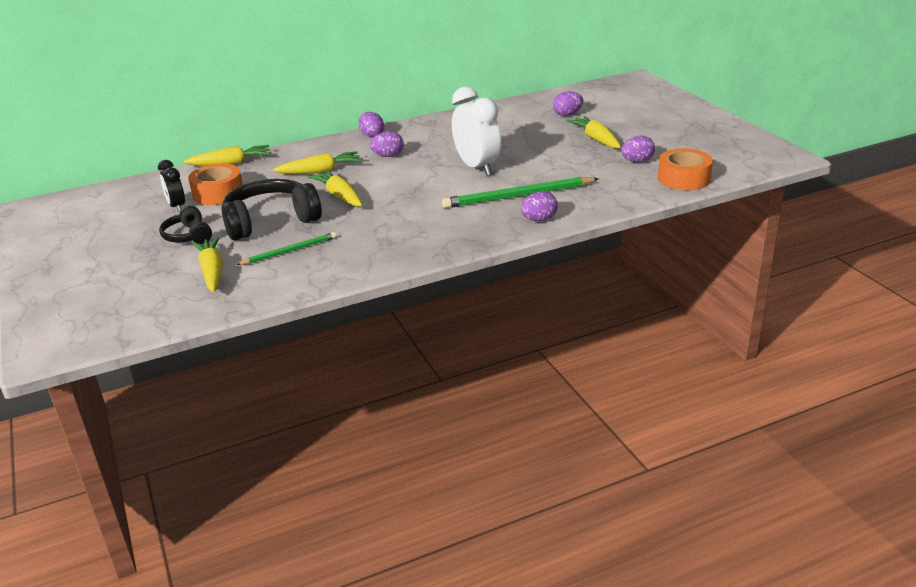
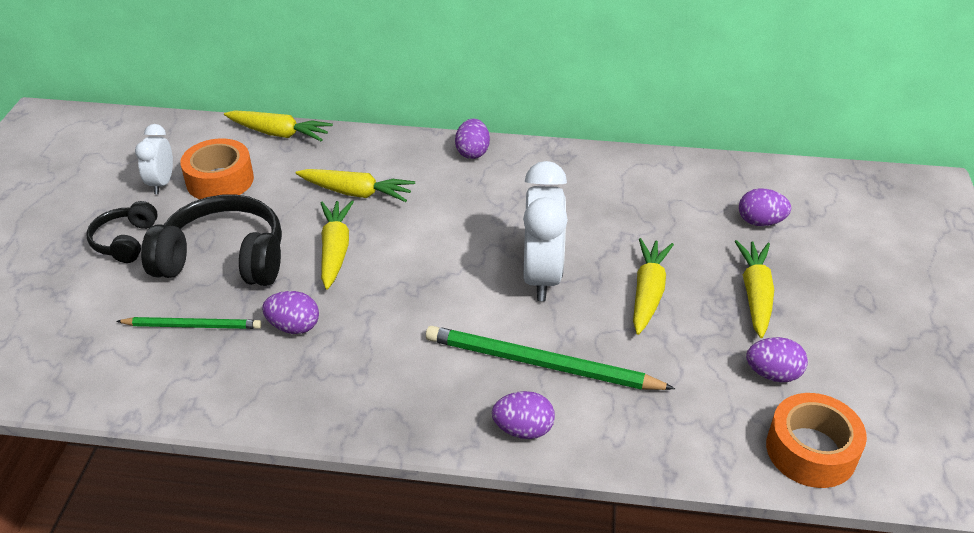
camera: 30 degrees right, 10 degrees up
(177, 206) = (162, 183): black clock -> white clock
(212, 271) = (90, 318): yellow carrot -> yellow carrot (648, 292)
(388, 156) = (456, 201): purple egg -> purple egg (294, 327)

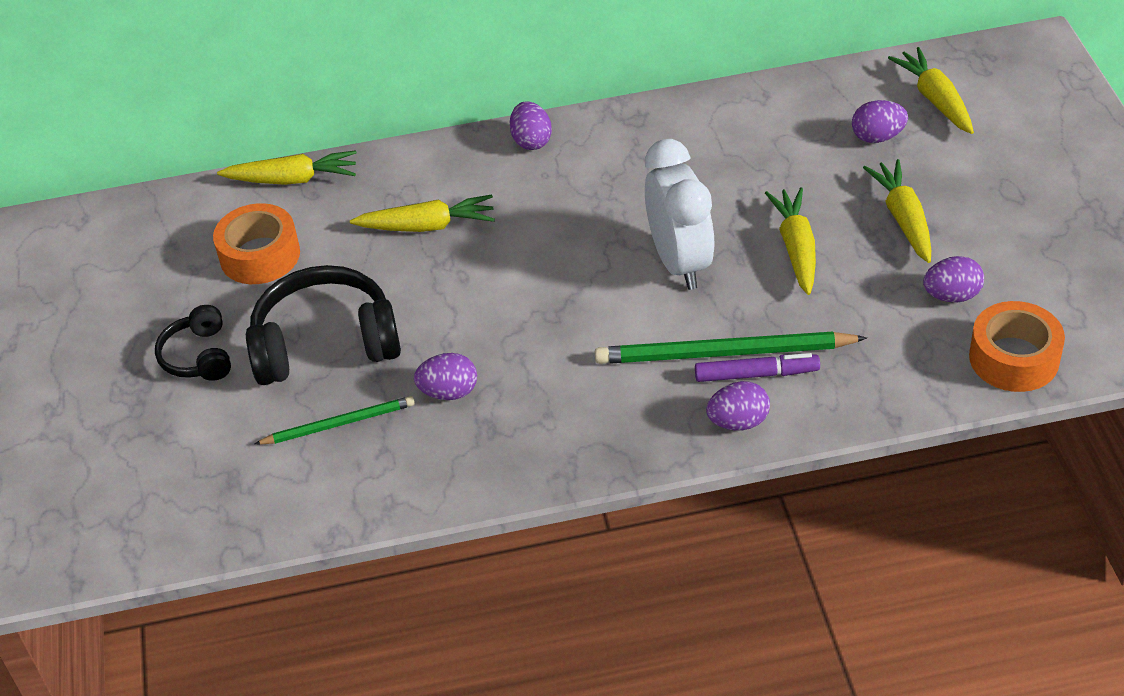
camera: 15 degrees left, 5 degrees up
(162, 183) = (193, 278): white clock -> none
(335, 250) = (443, 297): yellow carrot -> yellow carrot (935, 99)
(560, 391) = (755, 374): none -> purple marker

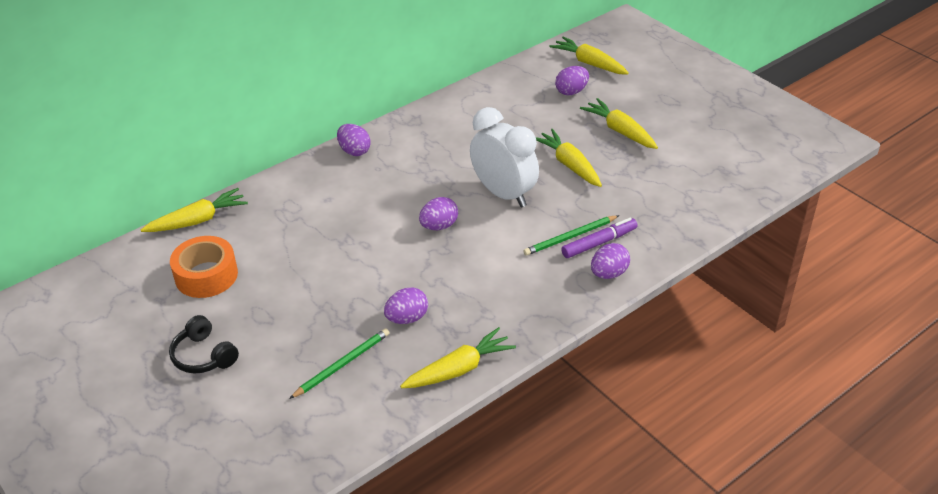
camera: 30 degrees left, 5 degrees down
(325, 343) = (295, 316): black headphones -> none
(428, 226) = (318, 221): yellow carrot -> yellow carrot (459, 369)
(723, 353) = (570, 237): green pencil -> green pencil, size x0.59
(951, 296) = (679, 164): purple egg -> purple egg (439, 226)
(1013, 358) = (739, 187): orange tape -> none

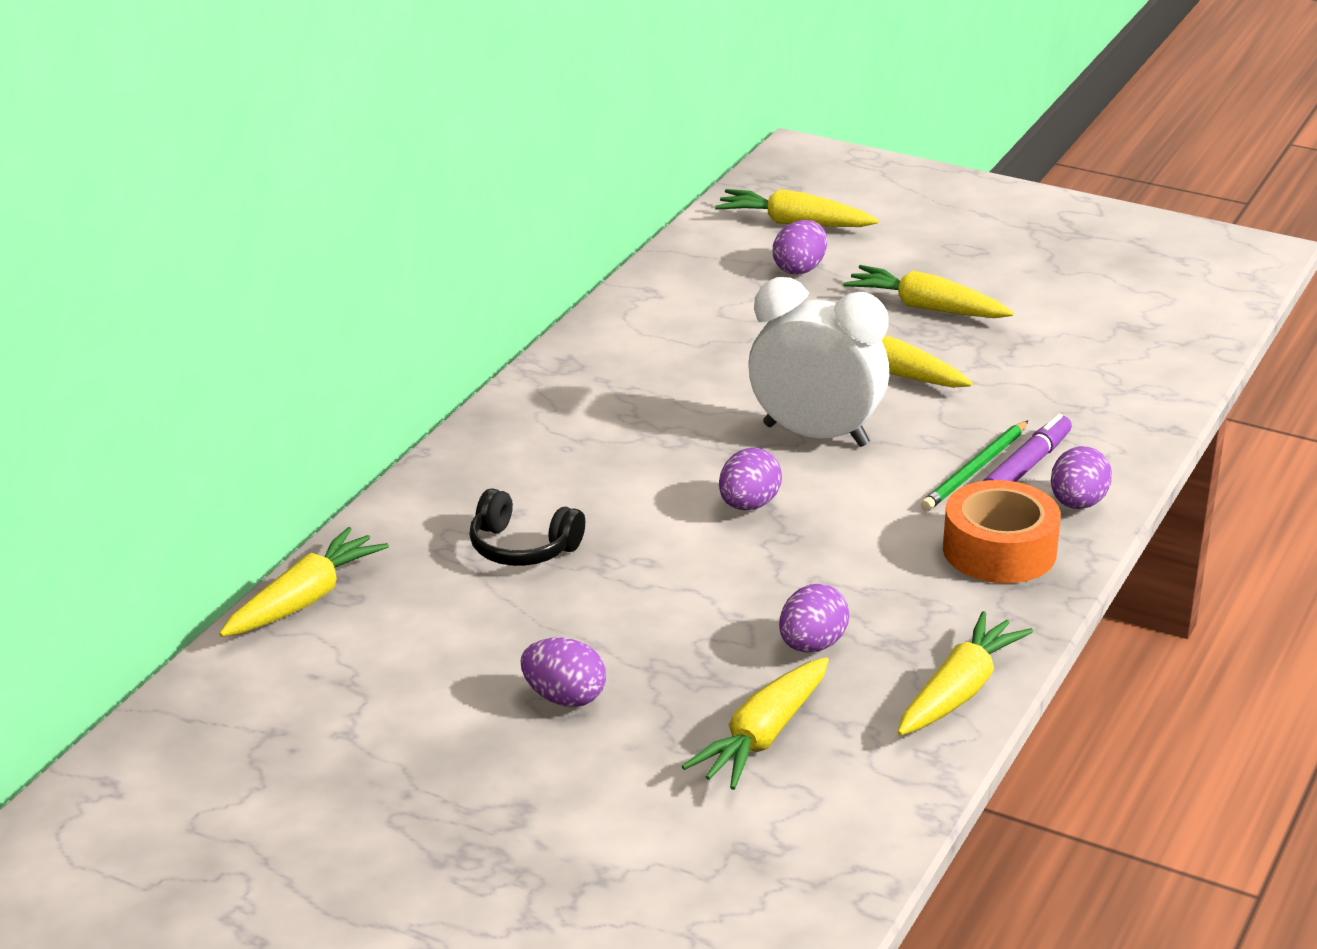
camera: 25 degrees left, 10 degrees down
(204, 356) = (506, 792): black headphones -> black headphones (522, 548)
(206, 275) = (399, 676): orange tape -> orange tape (999, 550)
(342, 364) = (762, 737): green pencil -> yellow carrot
(354, 151) = (501, 432): purple egg -> purple egg (564, 698)

